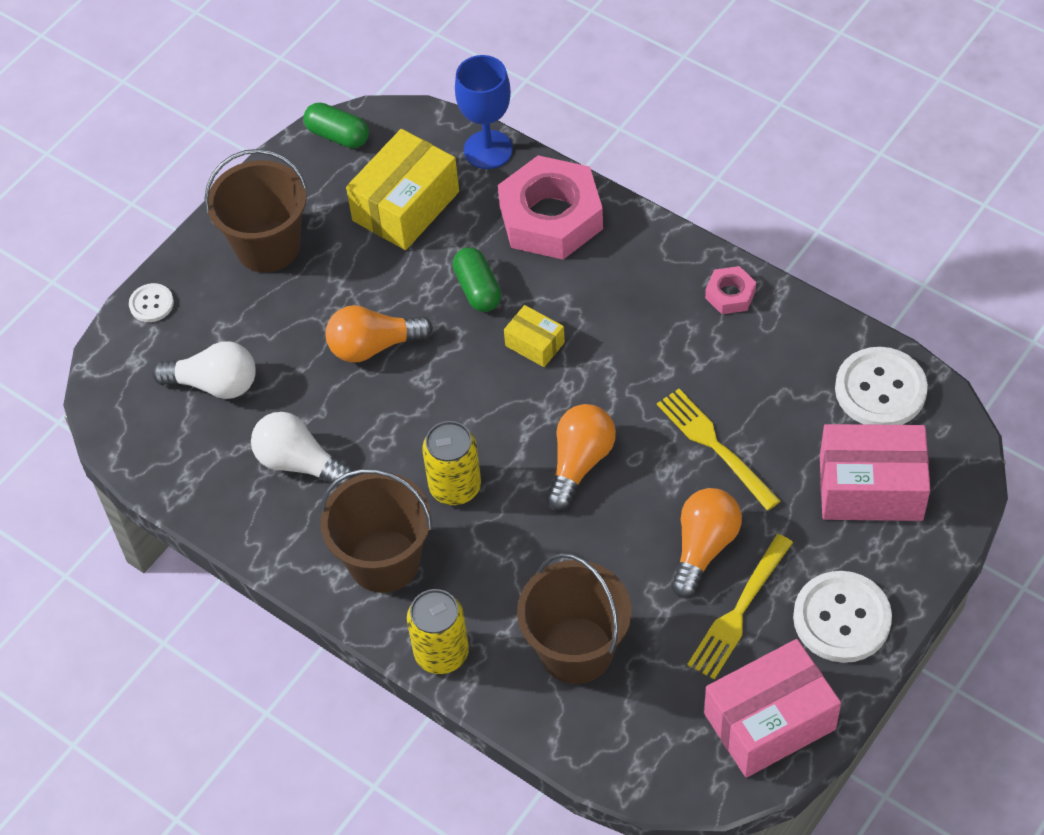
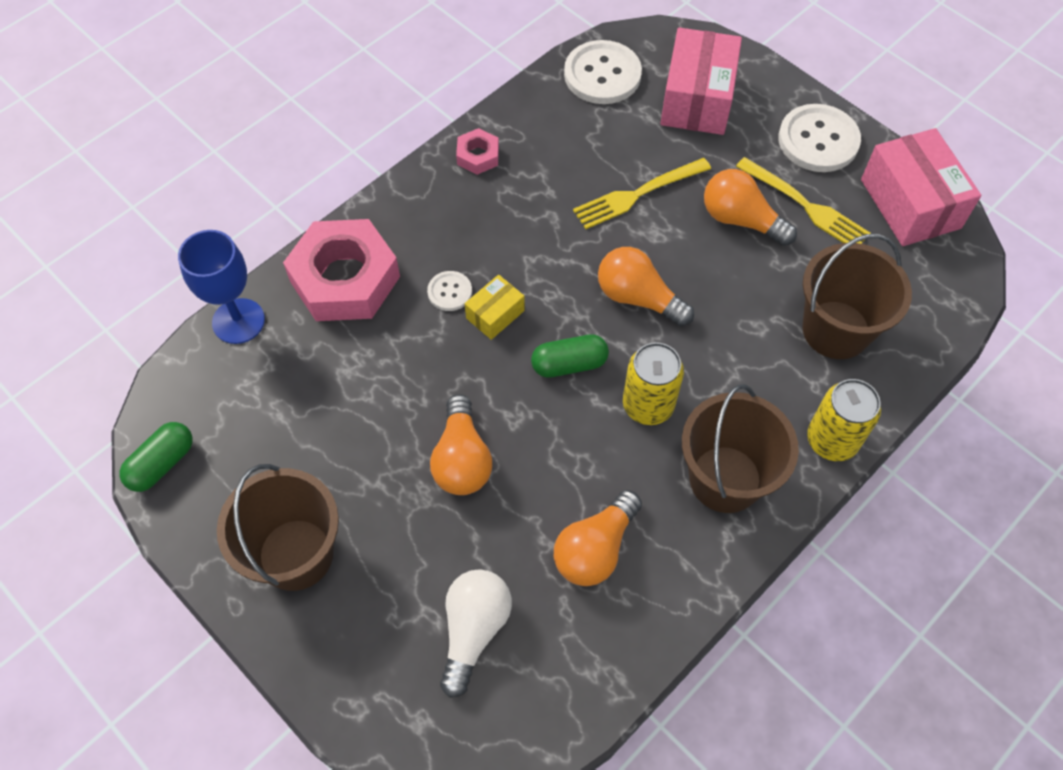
camera: 85 degrees left, 5 degrees up
(151, 304) = (340, 696): white button -> white button (449, 292)
(299, 463) = (595, 549): white light bulb -> orange light bulb
(406, 206) = (286, 407): yellow box -> none
(477, 289) = (415, 354): green capsule -> green capsule (569, 364)

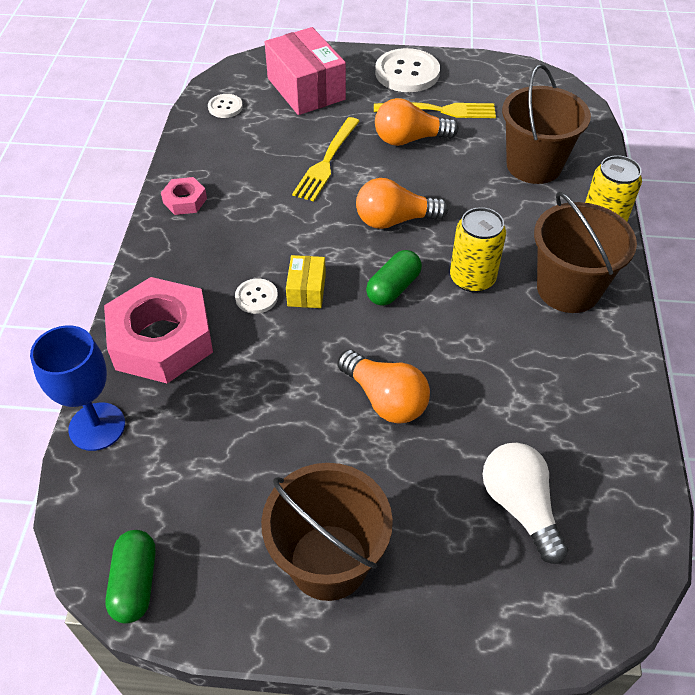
camera: 40 degrees left, 10 degrees down
(595, 549) = (539, 389): orange light bulb -> none
(602, 74) = (225, 107): white button -> white button, size x0.51
(910, 204) = (497, 77): pink box -> none

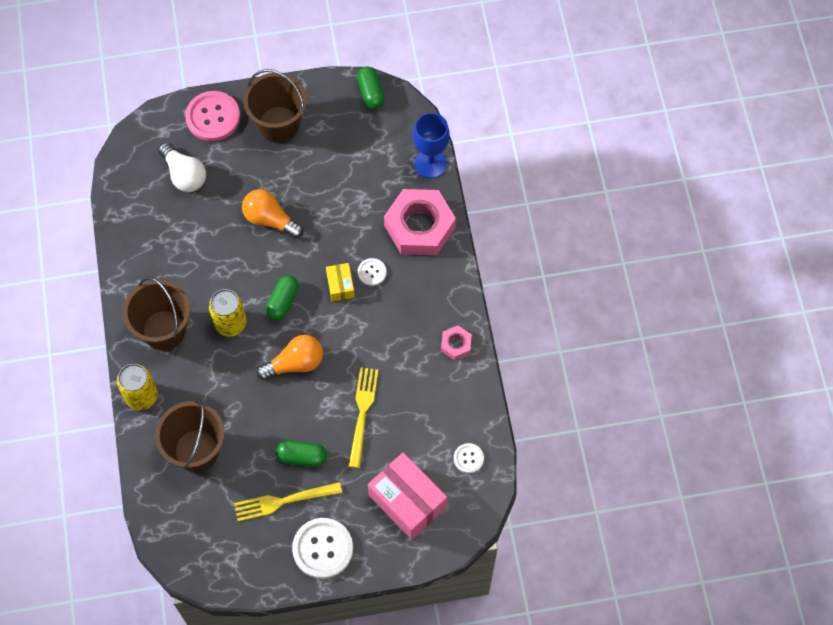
camera: 165 degrees right, 15 degrees up
(409, 139) = (302, 457): orange light bulb -> green capsule
(452, 609) = (213, 117): none -> pink button

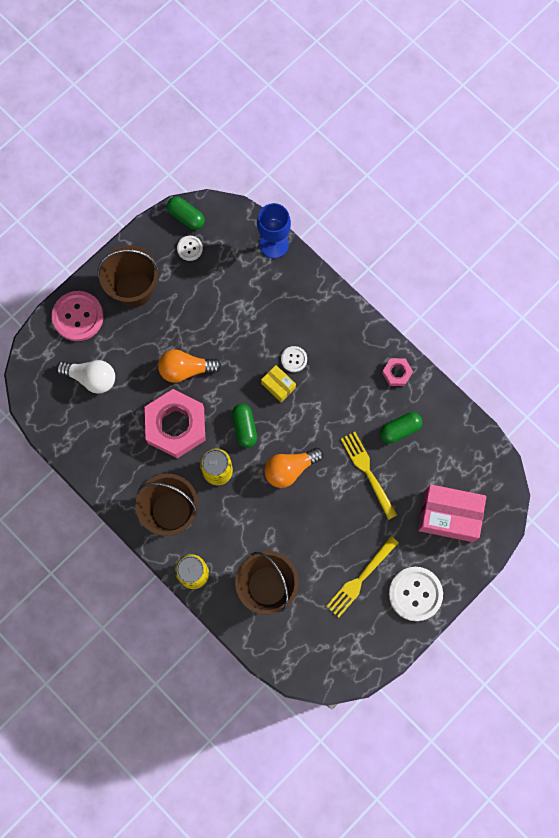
camera: 35 degrees left, 10 degrees up
(295, 364) = (290, 469): orange light bulb -> orange light bulb turned 150 degrees counterclockwise
(302, 457) = (348, 536): green capsule -> green capsule (400, 429)
(419, 227) = (303, 299): pink nut -> pink nut (176, 425)
(468, 458) = (469, 453): white button -> white button (190, 248)

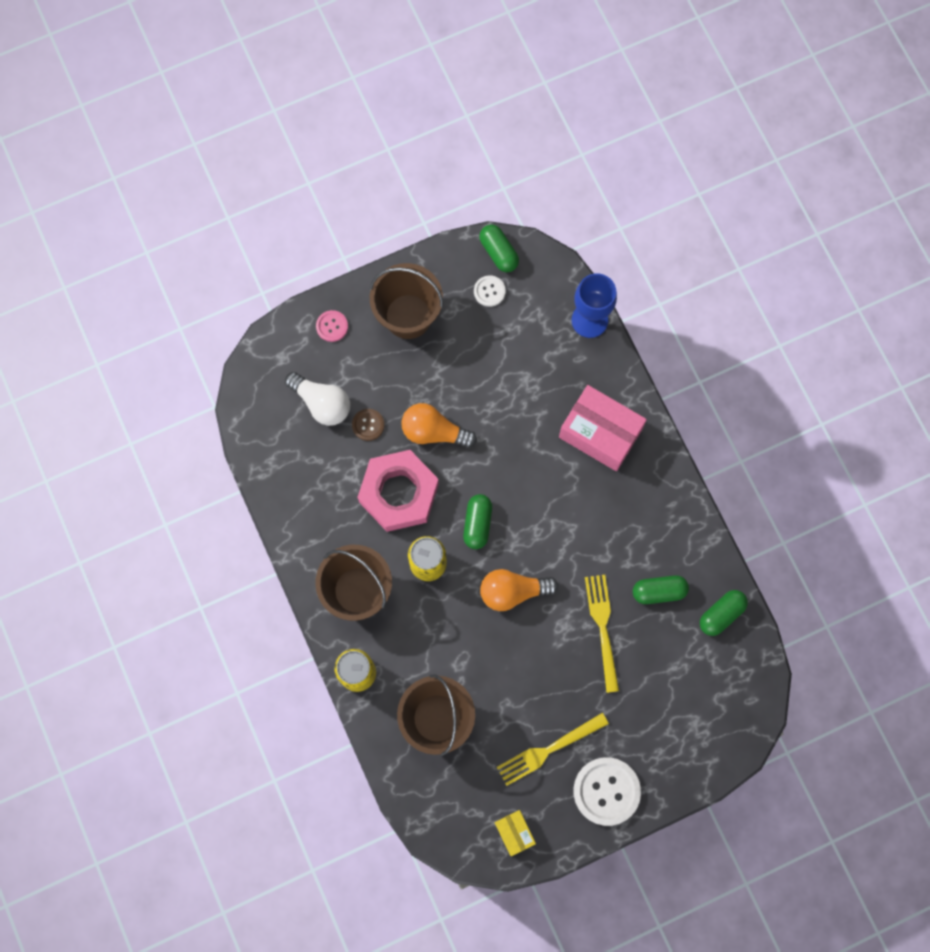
camera: 20 degrees right, 0 degrees up
(78, 316) = (332, 326): pink button -> pink button, size x0.51
(133, 382) = (368, 425): none -> brown button
(278, 385) = (534, 488): yellow box -> yellow box (514, 832)
(294, 359) = (564, 464): white button -> none
(397, 373) = (679, 523): pink nut -> none
(449, 516) = (680, 714): pink box -> pink box (600, 433)
(452, 430) = (721, 614): none -> green capsule

